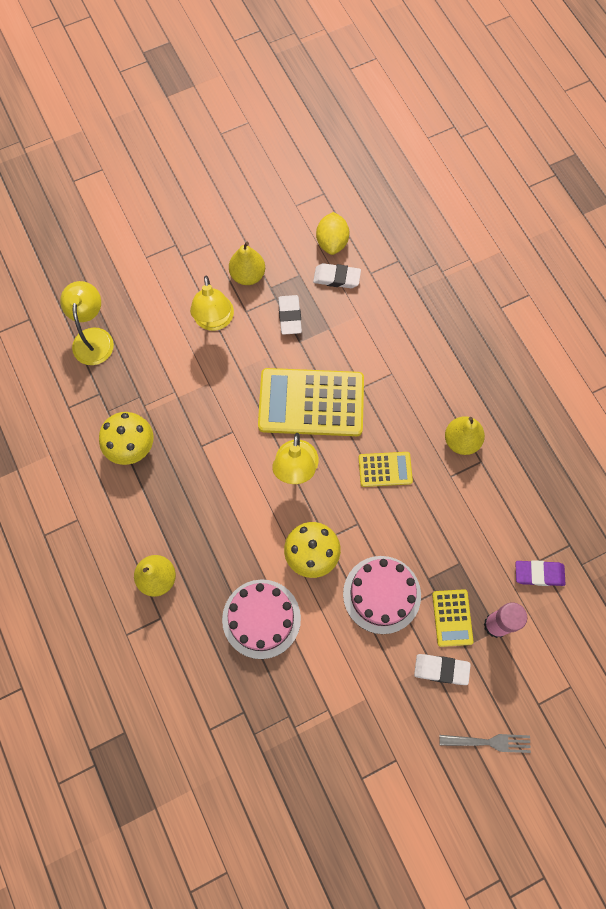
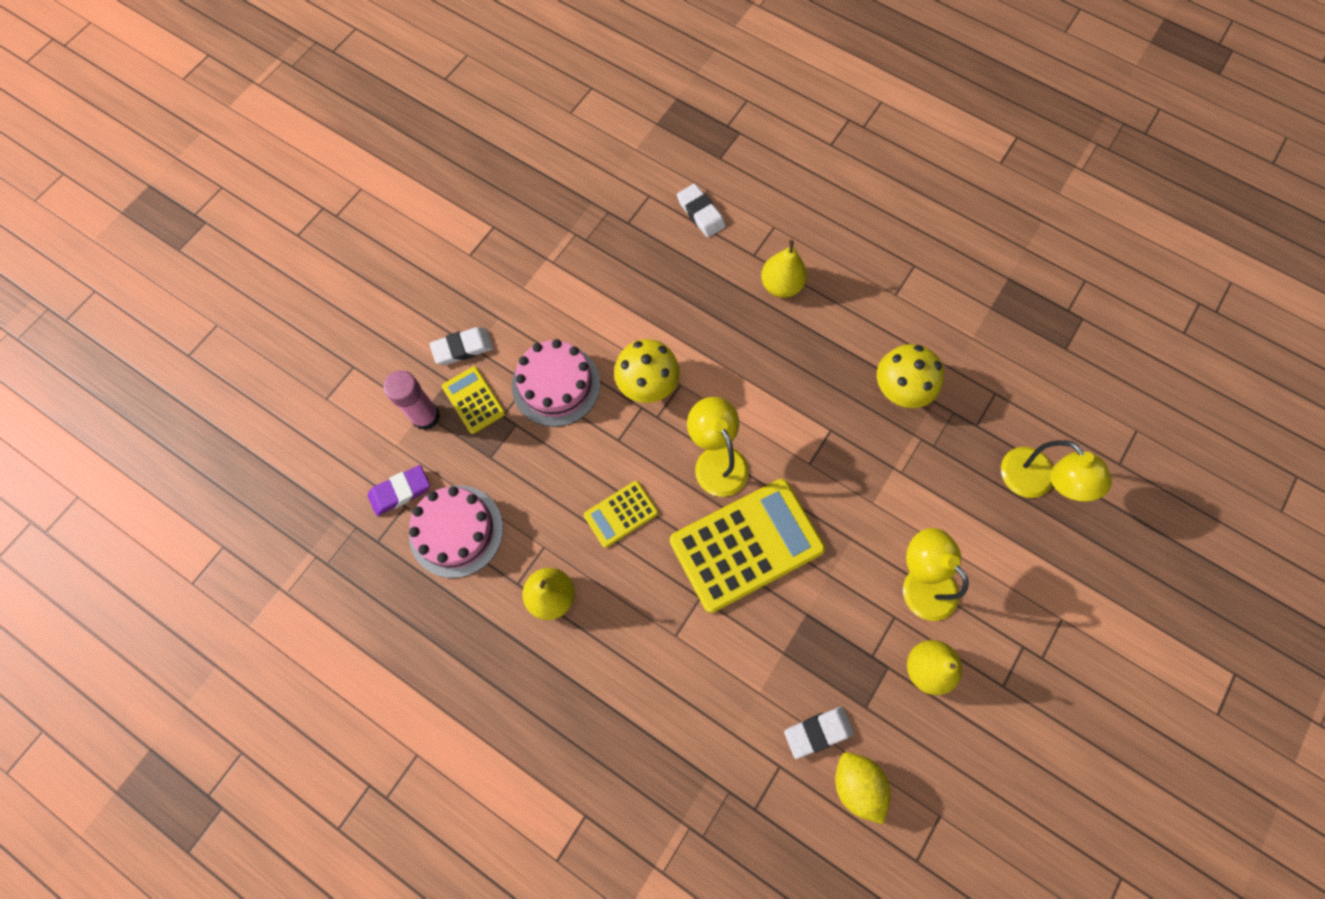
camera: 150 degrees right, 0 degrees up
(261, 618) = (660, 302): pink cake -> pink cake (456, 531)
(290, 316) = (839, 641): white eraser -> white eraser (700, 213)
(488, 742) = (389, 311): grey fork -> none

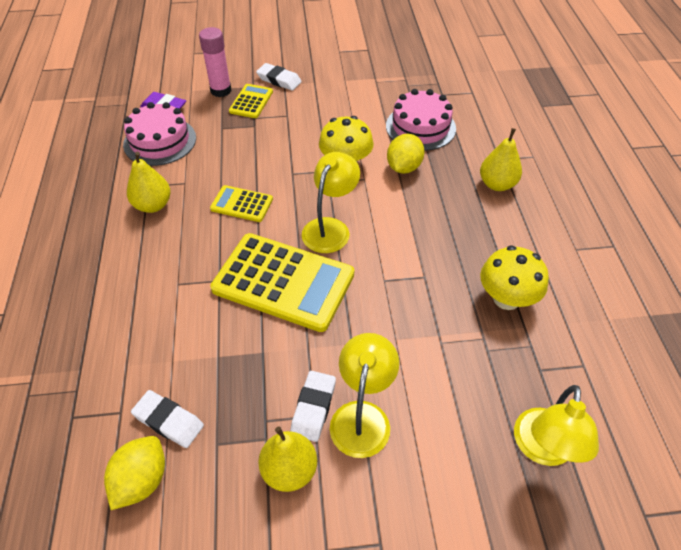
camera: 50 degrees right, 20 degrees down
(556, 385) = (299, 126): pink cake -> pink cake (420, 127)
(695, 340) = (404, 167): none -> yellow lemon
(700, 213) = (492, 119): white eraser -> white eraser (313, 408)

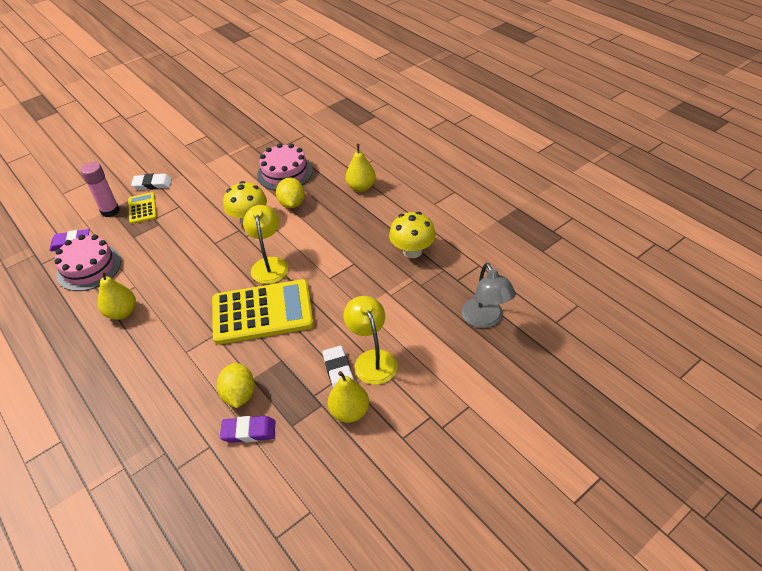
camera: 30 degrees left, 5 degrees down
(142, 480) = (258, 472): yellow lemon -> yellow lemon (239, 395)
(168, 421) = (249, 431): white eraser -> purple eraser
(242, 204) = (192, 279): yellow calculator -> none
(543, 449) = (485, 319): yellow lamp -> grey lamp

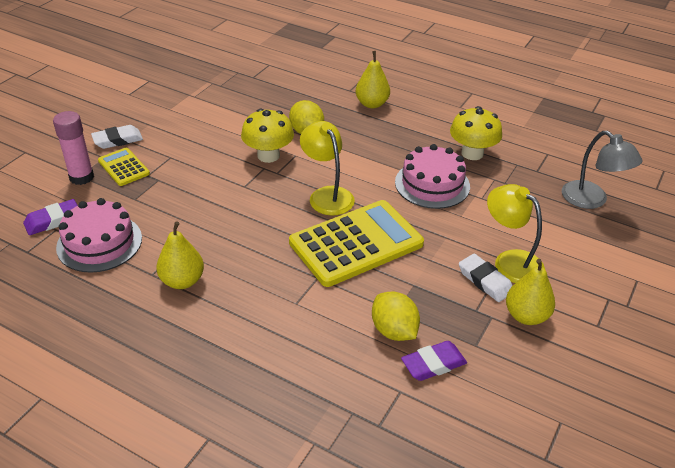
camera: 25 degrees left, 5 degrees down
(285, 173) = (274, 103): pink cake -> pink cake (432, 184)

